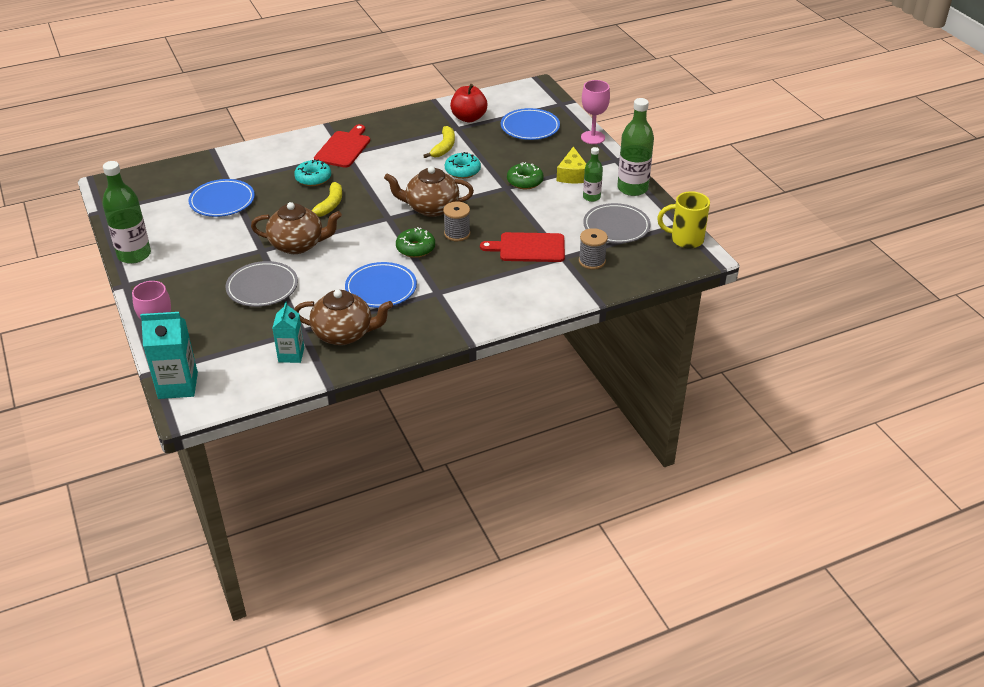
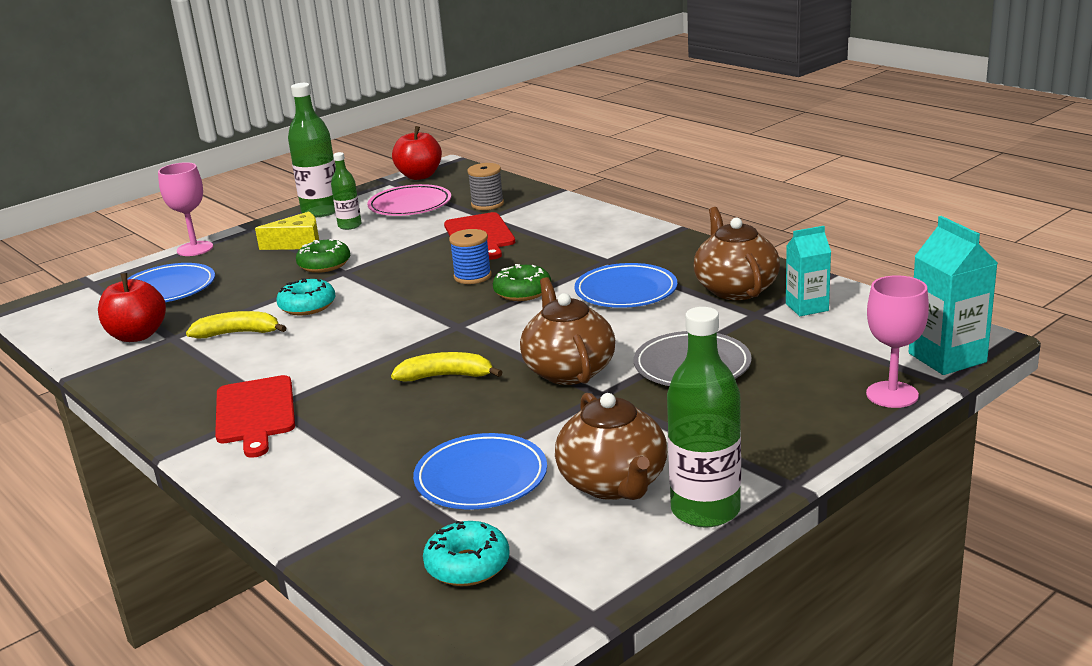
camera: 105 degrees left, 15 degrees down
(313, 178) = (368, 412): turquoise donut -> turquoise donut (467, 565)
(343, 148) = (255, 413): red cutting board -> red cutting board turned 105 degrees counterclockwise
(431, 208) = (417, 304): brown teapot -> brown teapot (613, 484)
(457, 234) = (472, 276): grey spool -> blue spool
(616, 227) = (410, 205): grey plate -> pink plate
(685, 239) = (419, 176): yellow mug -> red apple

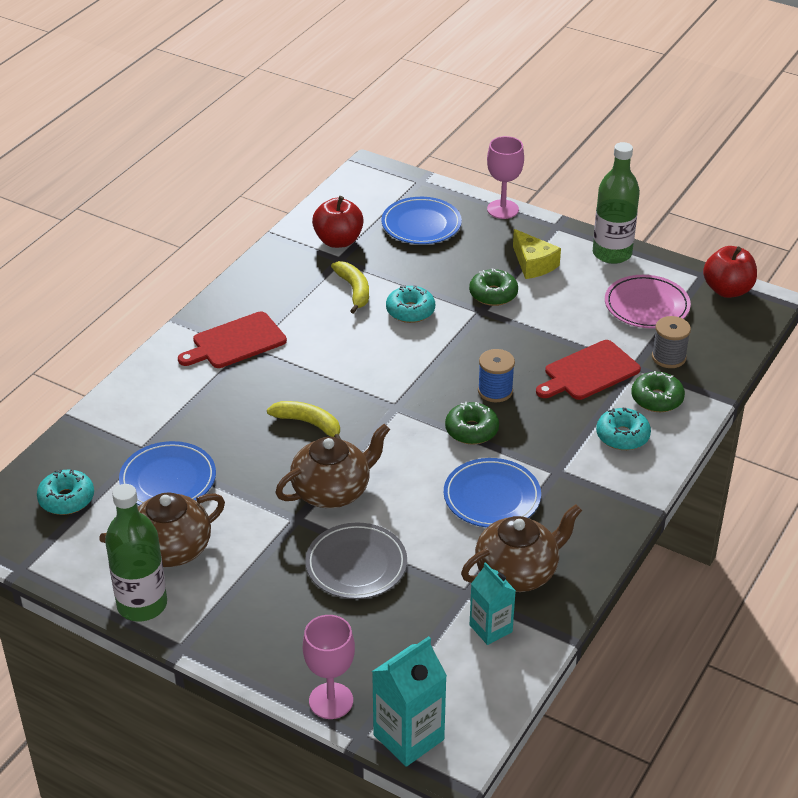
camera: 70 degrees right, 15 degrees up
(349, 225) = (583, 282): green bottle -> none
(446, 376) = (309, 423): yellow banana -> yellow banana turned 45 degrees counterclockwise
(538, 214) = (657, 399): none -> green donut
(577, 231) = (622, 436): none -> turquoise donut

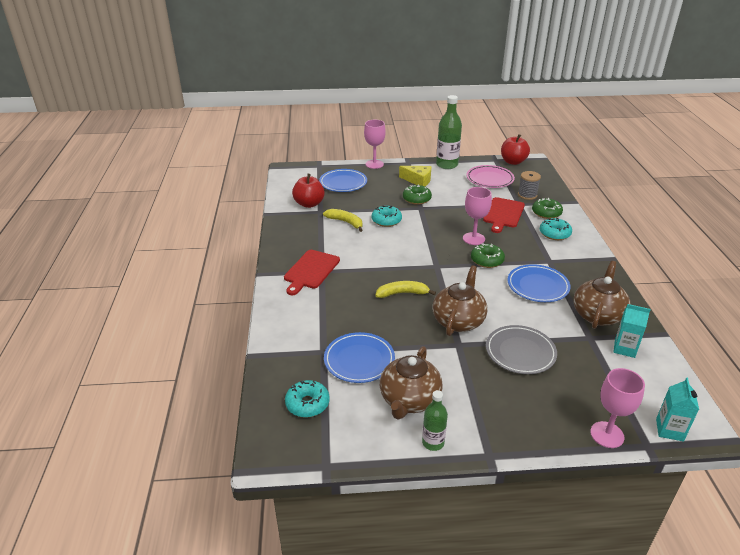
camera: 35 degrees left, 5 degrees down
(142, 605) = (433, 442): green bottle -> green bottle, size x0.57
(408, 737) = (669, 430): turquoise carton -> turquoise carton, size x0.66
(495, 391) = (473, 239): blue spool -> pink goblet

